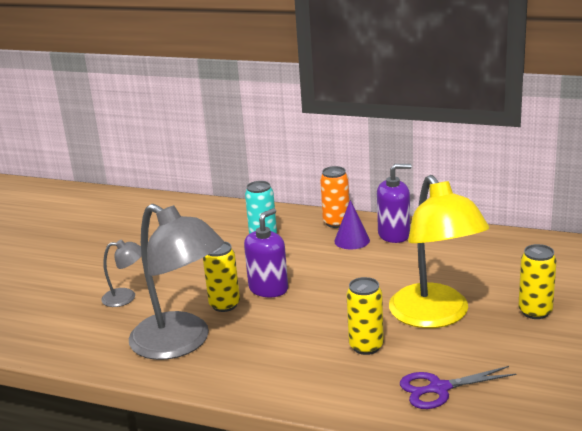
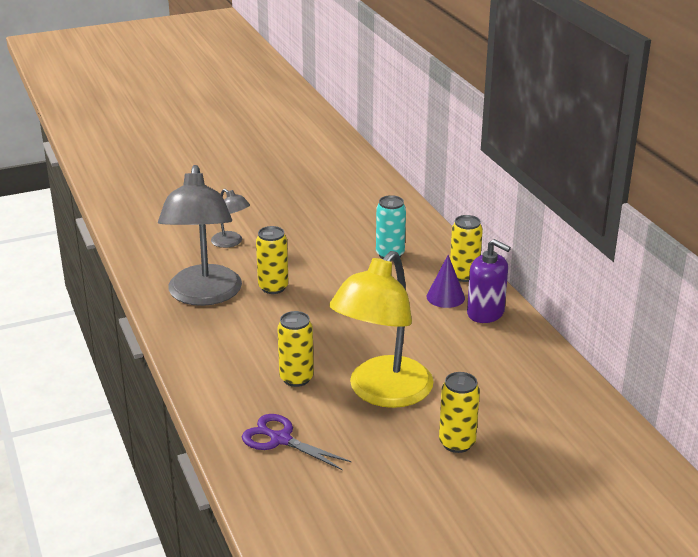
camera: 45 degrees right, 5 degrees up
(268, 288) = (320, 295): purple soap dispenser -> none
(336, 222) = (464, 275): orange can -> yellow can

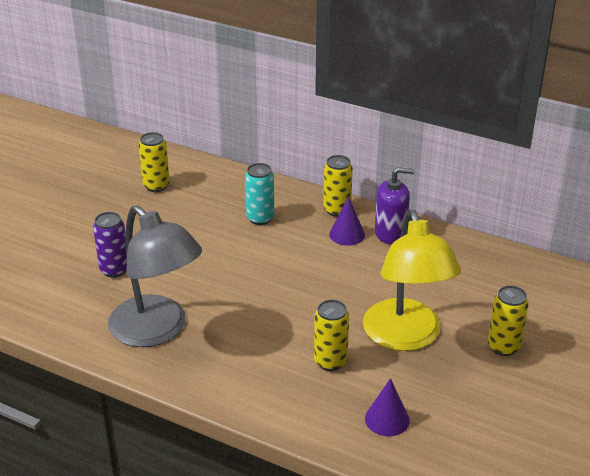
camera: 40 degrees left, 5 degrees up
(231, 242) = (114, 270): grey lamp -> purple can
(273, 287) = (206, 293): yellow can -> yellow can (156, 186)
(280, 439) = (387, 419): purple scissors -> purple cone

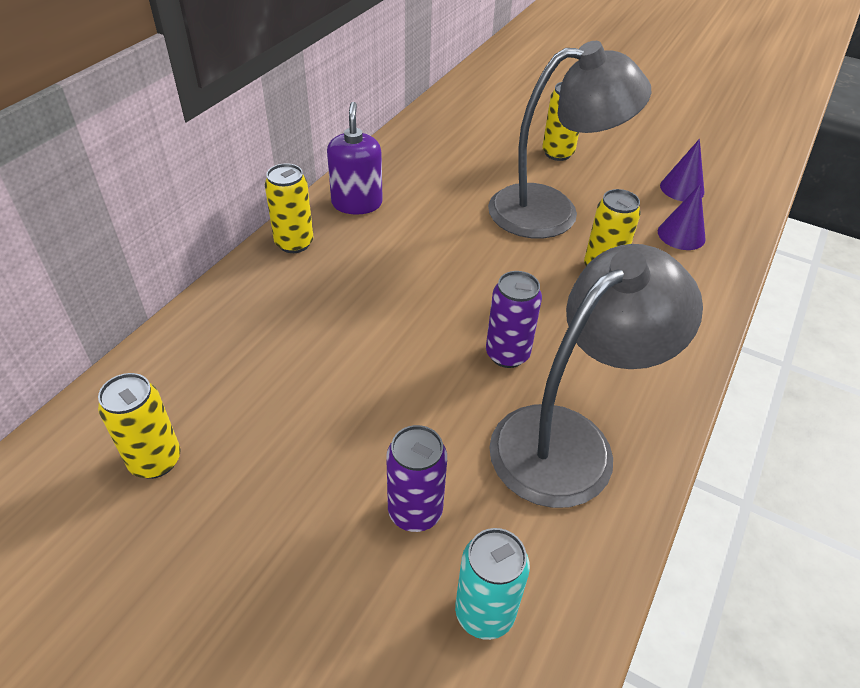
camera: 90 degrees left, 10 degrees up
(231, 306) = (507, 354): none -> purple can
(260, 218) = (297, 320): turquoise can -> turquoise can (484, 613)
(347, 234) = (353, 238): purple cone -> purple cone (682, 188)
(405, 337) = (551, 211): yellow lamp -> grey lamp

